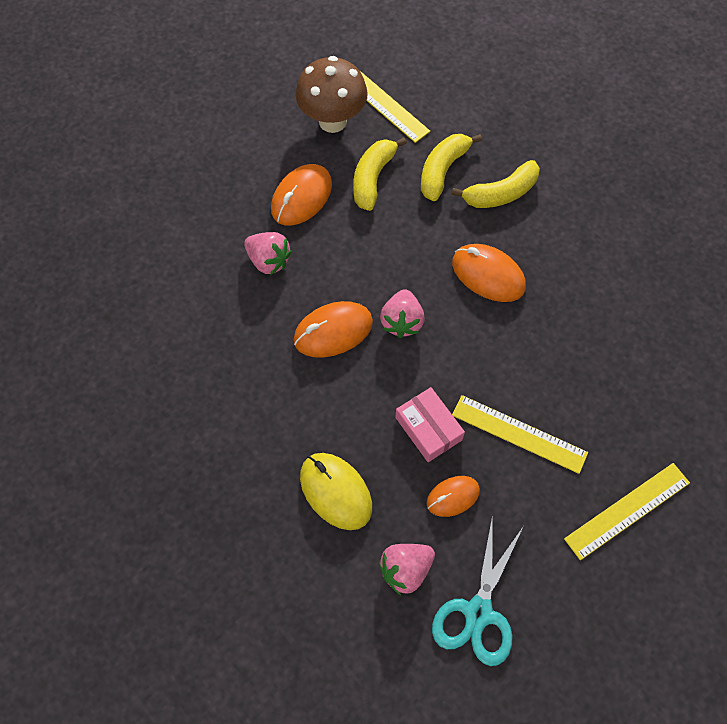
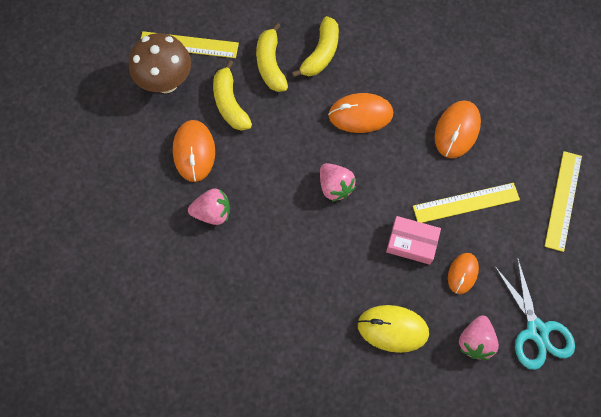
camera: 40 degrees left, 5 degrees up
(333, 331) = (298, 227): orange mouse -> orange mouse (457, 130)

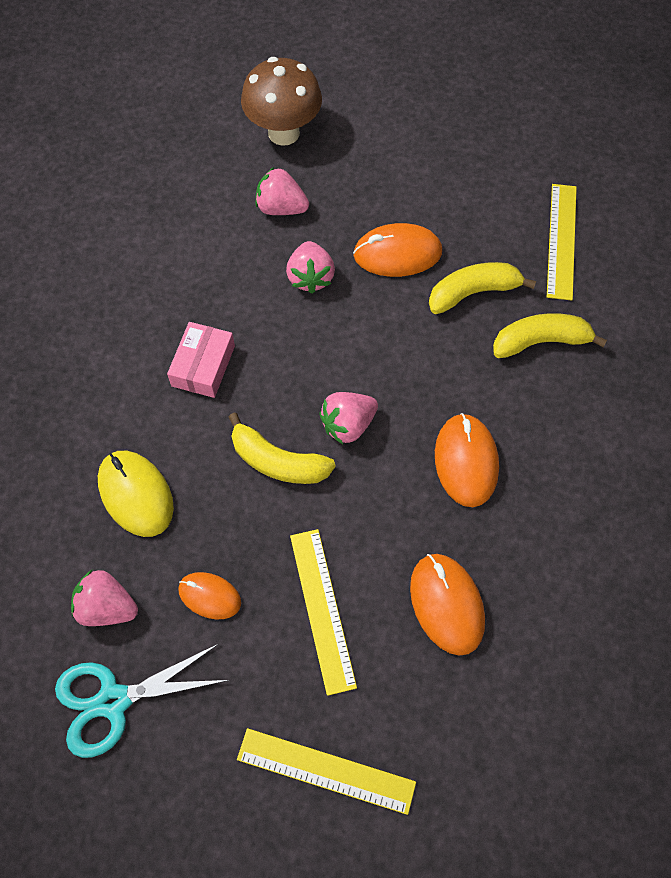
camera: 90 degrees right, 5 degrees down
(146, 235) = (281, 208): none -> pink strawberry
(166, 82) = (500, 218): brown mushroom -> brown mushroom (283, 133)
(321, 53) = (566, 408): yellow banana -> yellow banana (278, 461)
(392, 329) = (136, 494): yellow mouse -> yellow mouse turned 45 degrees counterclockwise
(411, 243) = (260, 526): pink box -> pink box (203, 366)
(457, 130) = (446, 604): orange mouse -> orange mouse turned 45 degrees clockwise

